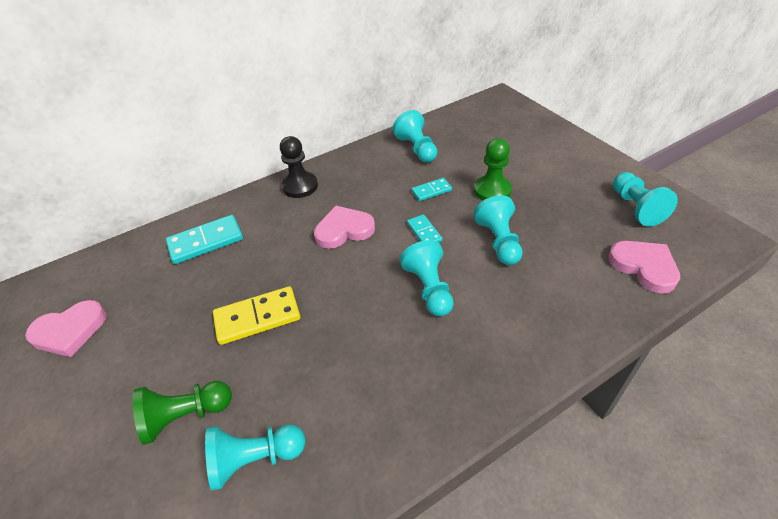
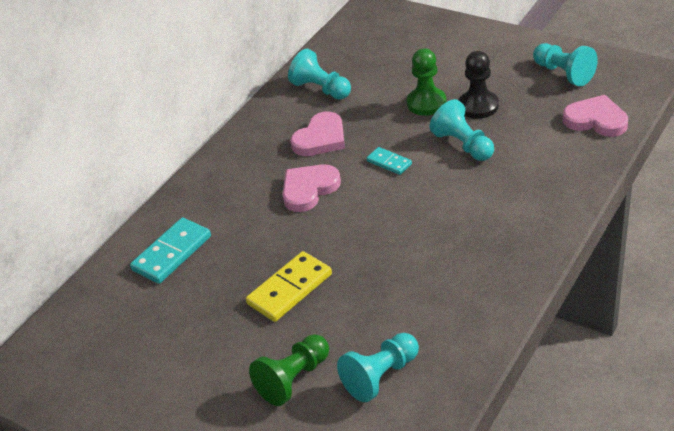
camera: 25 degrees left, 5 degrees down
(69, 331) = (107, 377): pink heart -> pink heart (321, 138)
(300, 186) = (225, 168): black pawn -> black pawn (478, 106)
(429, 288) = (429, 205): turquoise pawn -> none
(431, 191) = (367, 124): turquoise domino -> none

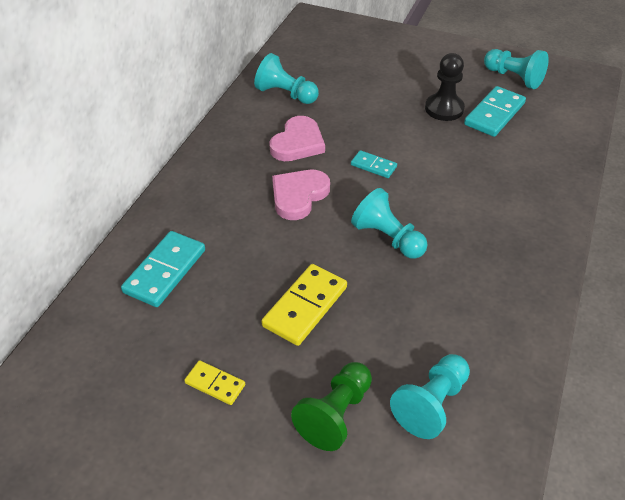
camera: 15 degrees left, 5 degrees up
(196, 349) = (215, 384): none -> yellow domino
(426, 103) = (393, 106): green pawn -> none
(463, 145) = (441, 147): turquoise pawn -> turquoise pawn (388, 238)
(529, 112) = (494, 114): none -> turquoise domino
(596, 120) = (559, 120): pink heart -> none

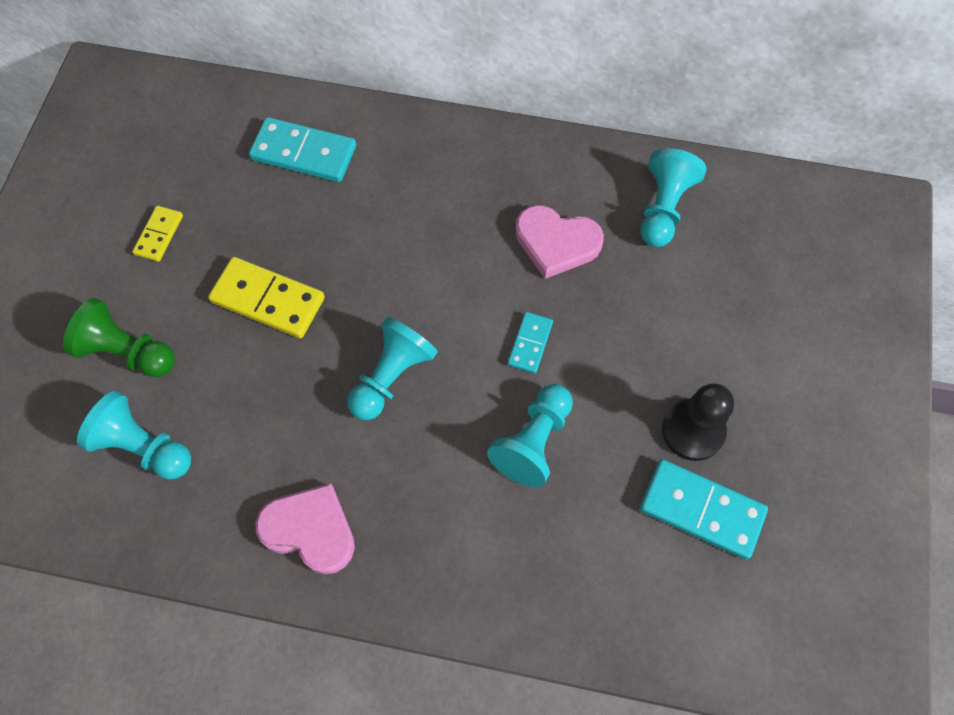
camera: 80 degrees right, 20 degrees up
(298, 196) = (450, 262): pink heart -> pink heart (310, 530)
(513, 78) = (819, 542): turquoise pawn -> turquoise pawn (533, 442)

